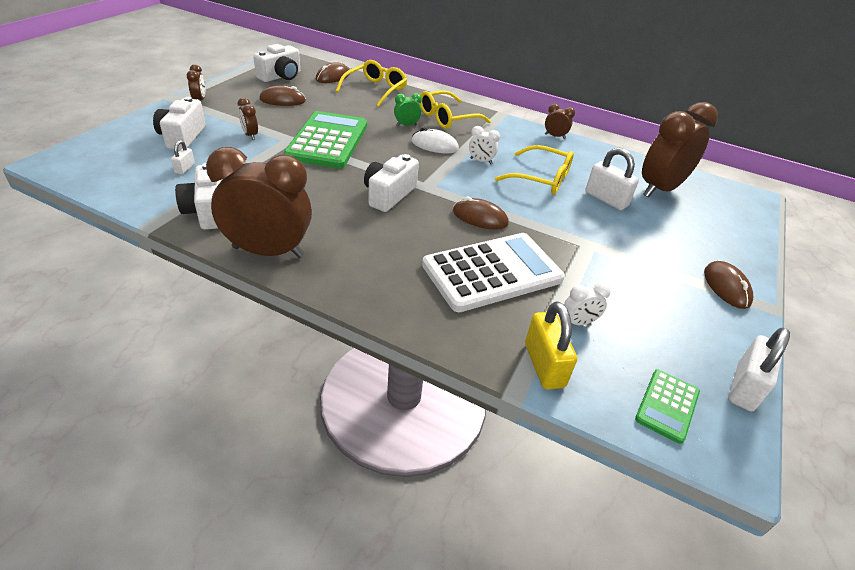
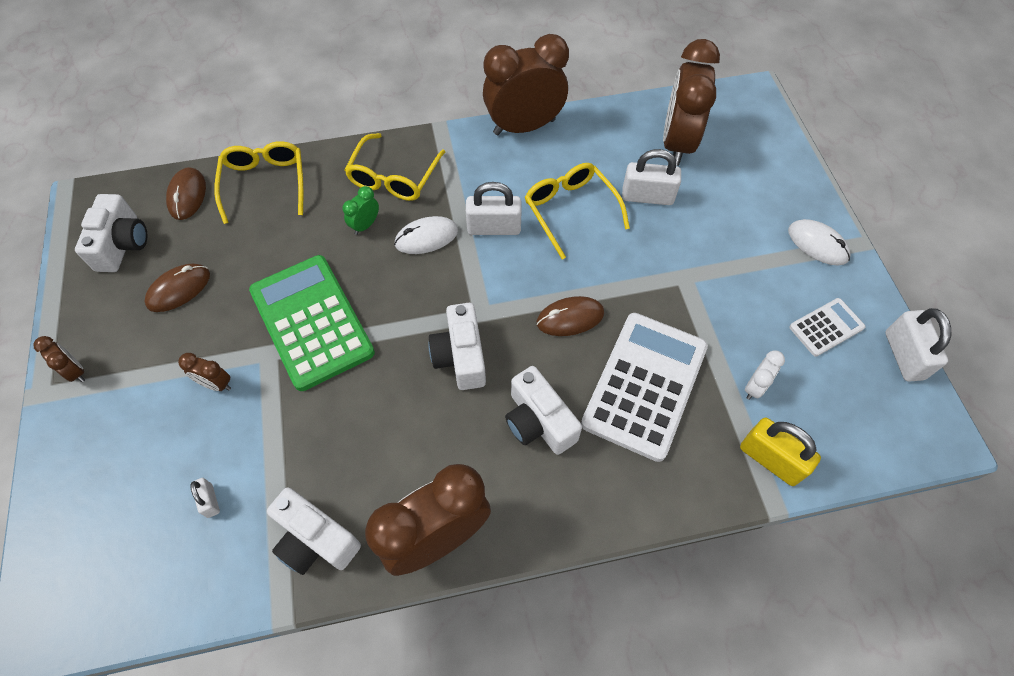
camera: 35 degrees left, 20 degrees up
(182, 137) = (140, 454): white camera -> white camera (538, 421)
(481, 161) = (494, 228): white clock -> white padlock
(541, 178) = (570, 210): yellow glasses -> yellow glasses turned 105 degrees counterclockwise
(555, 136) = (524, 127): brown clock -> brown clock, size x2.37
(667, 406) = (874, 423): green calculator -> none
(682, 330) = (826, 327): none -> white calculator
(726, 287) = (817, 244): brown mouse -> white mouse

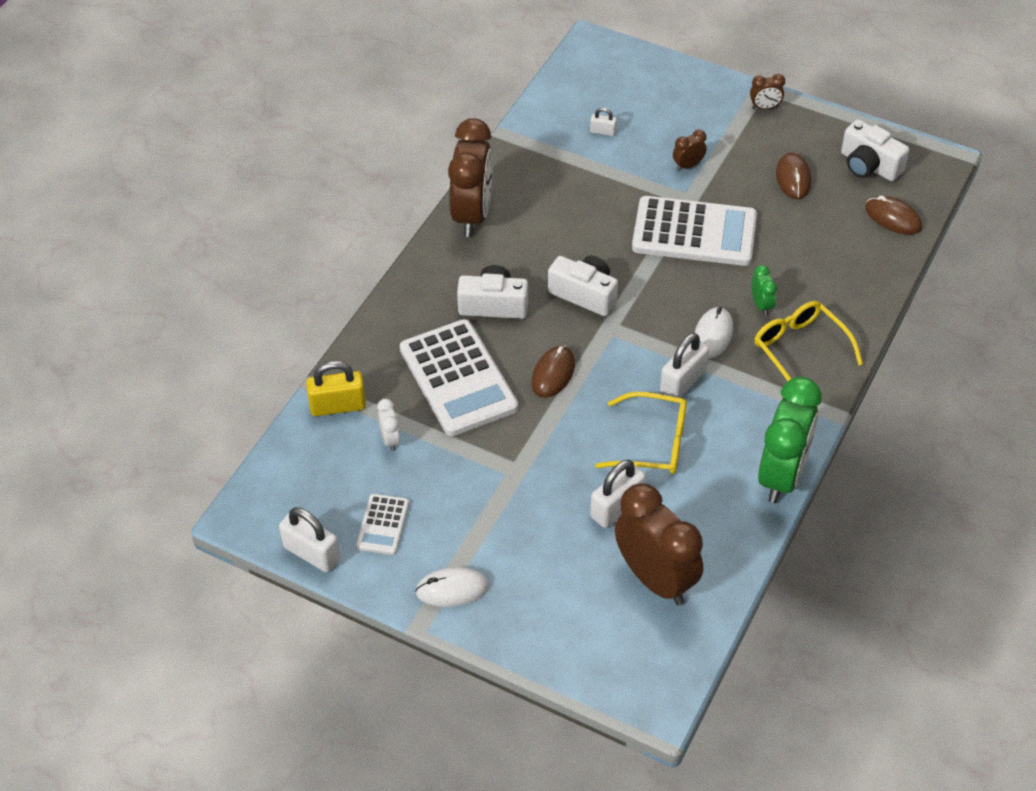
camera: 130 degrees right, 10 degrees down
(265, 183) = (866, 267): yellow glasses -> none
(311, 322) = (694, 232): green calculator -> white calculator
(315, 539) = (529, 164): white camera -> none
(524, 127) = (782, 475): brown clock -> green clock

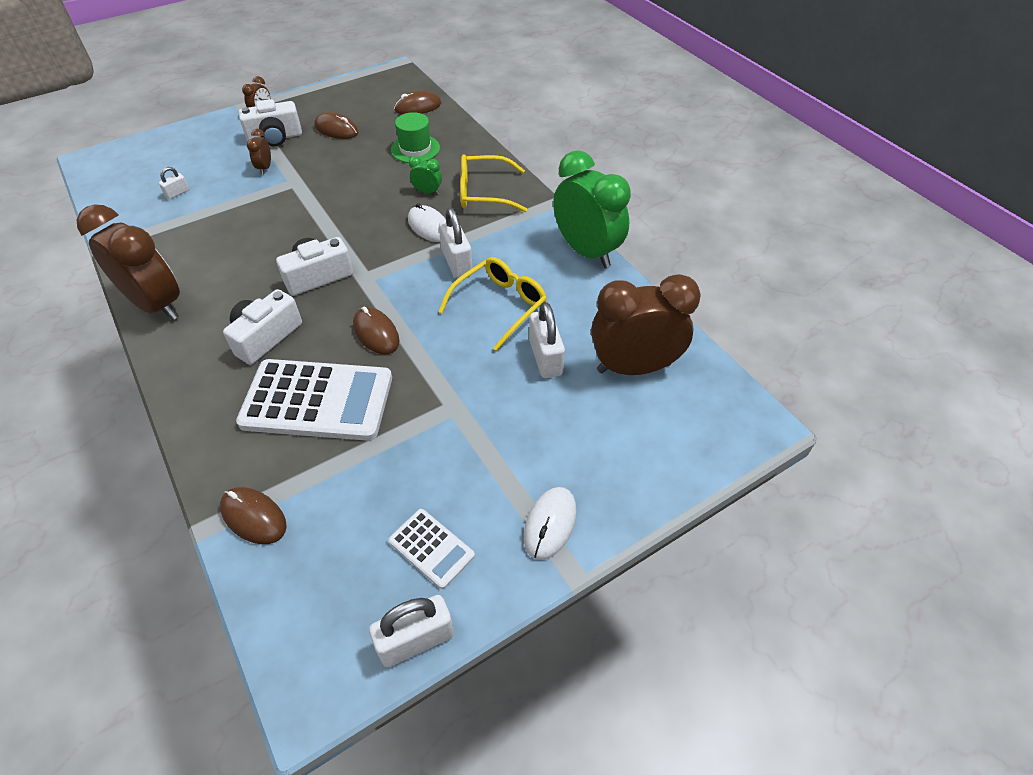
camera: 60 degrees left, 0 degrees up
(338, 406) = (253, 517): yellow padlock -> brown mouse
(390, 439) = (335, 490): white clock -> none
(694, 232) = (327, 193): white calculator -> none
(819, 257) = (415, 149): none -> green hat
(869, 165) = (365, 96): white camera -> white camera (275, 138)

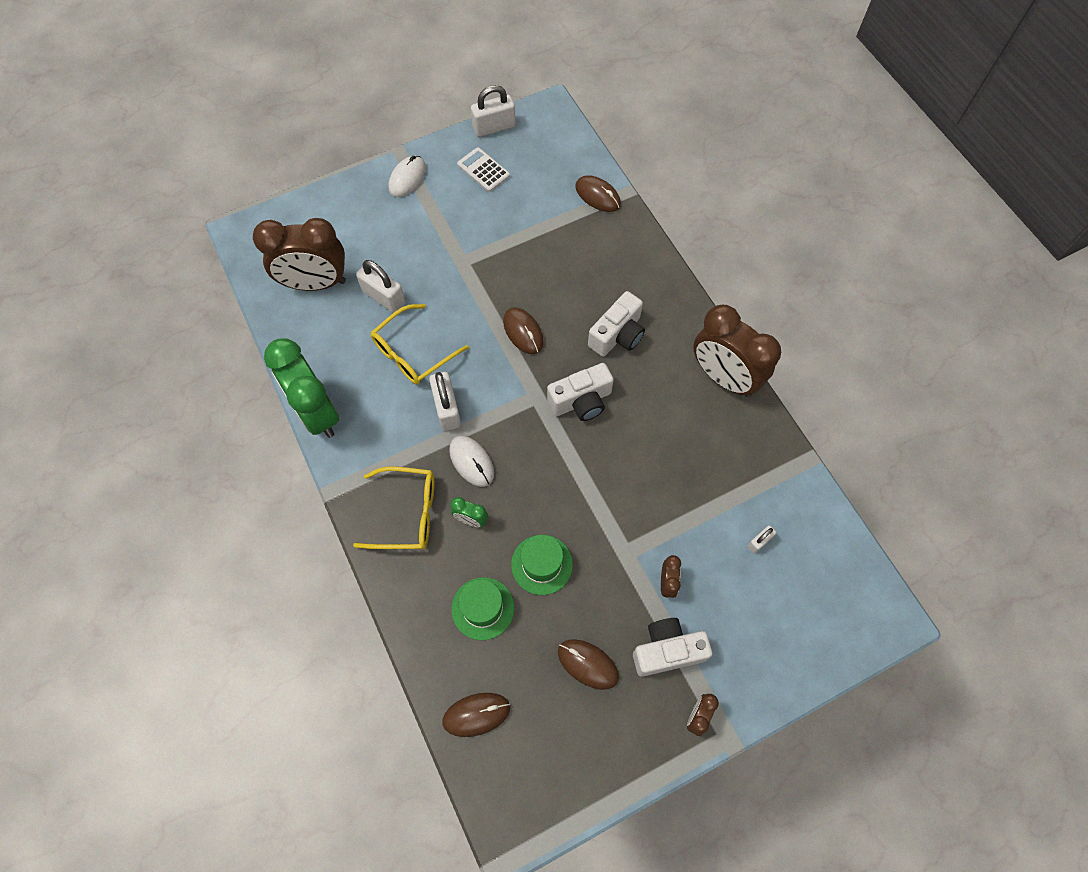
camera: 175 degrees left, 15 degrees up
(317, 400) = (566, 274): white calculator -> none
(367, 172) = (542, 564): none -> green hat
(545, 357) = (384, 297): white padlock -> white padlock turned 45 degrees counterclockwise

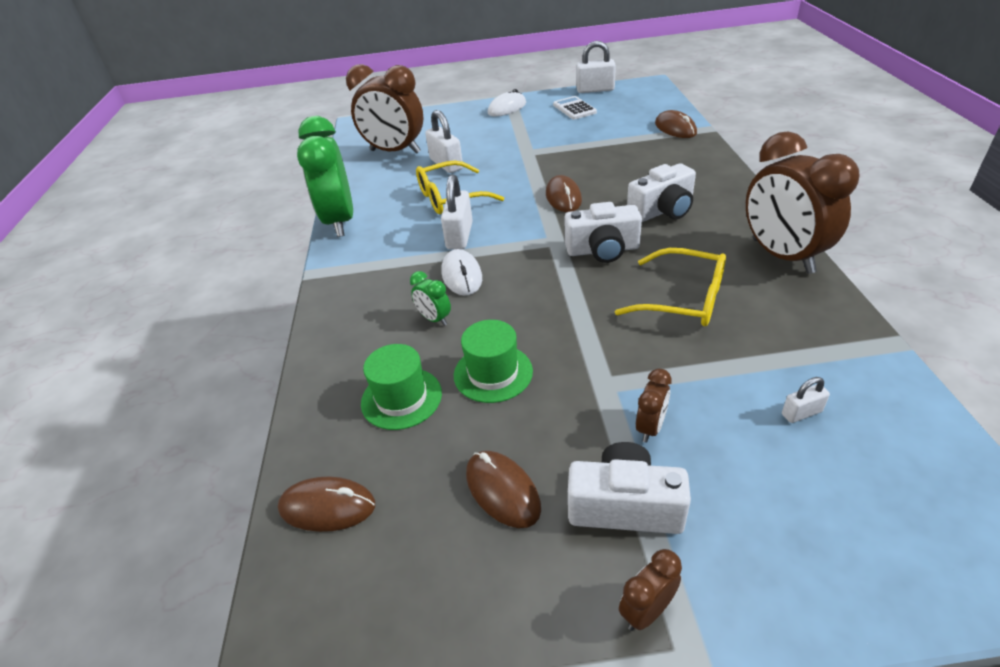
camera: 25 degrees right, 25 degrees down
(407, 513) = (372, 302): yellow glasses -> yellow glasses (683, 299)

